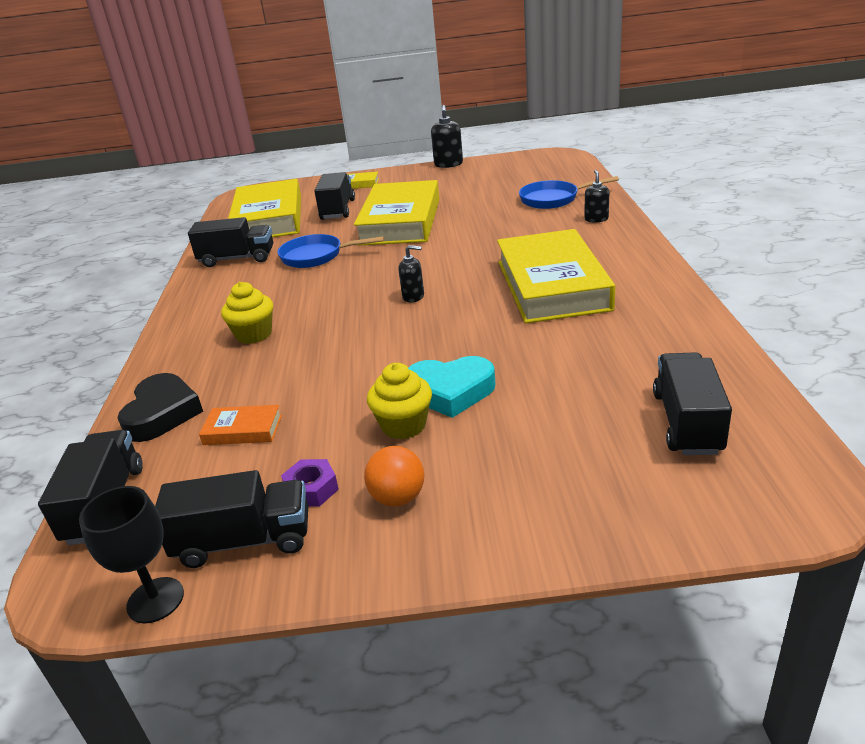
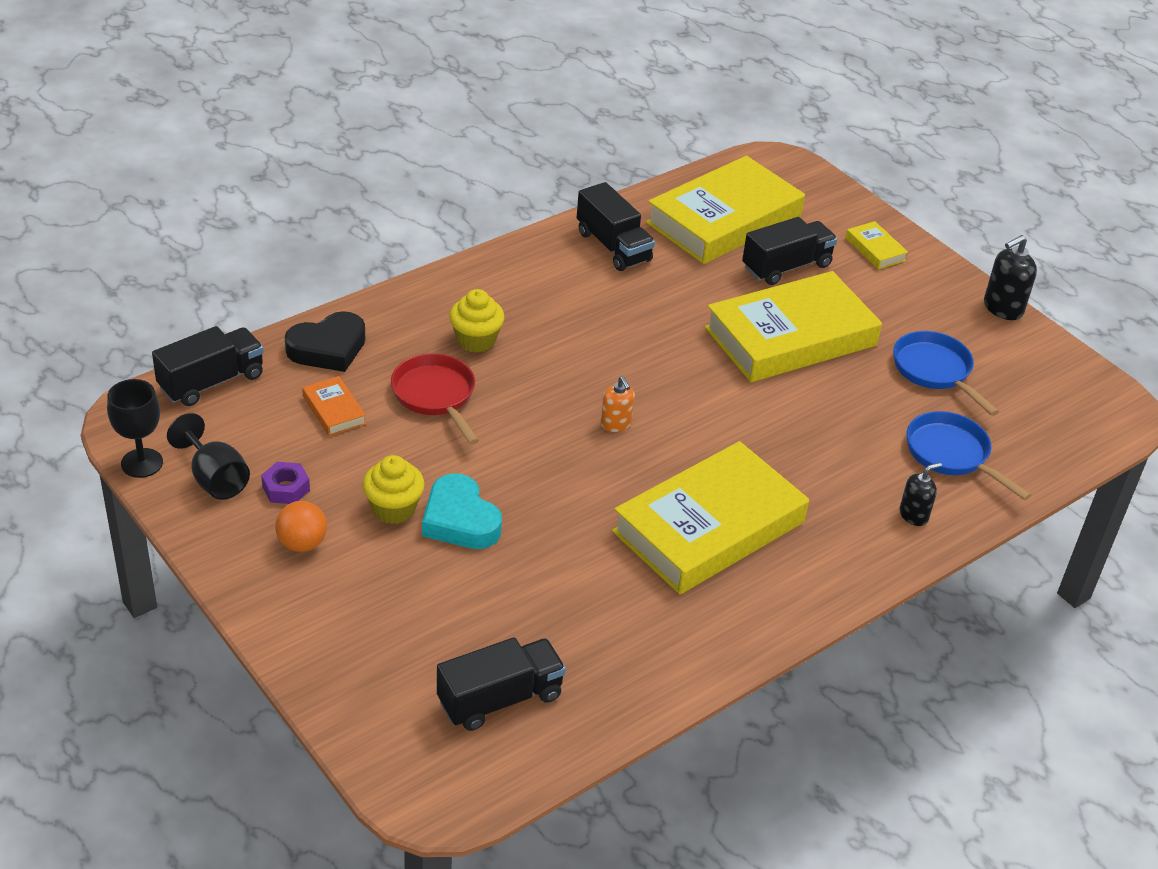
camera: 50 degrees right, 10 degrees up
(244, 541) = (214, 478): black truck -> black goblet
(292, 369) = (436, 396): none -> red pan
(316, 256) = (657, 306): blue pan -> blue pan (935, 371)
(413, 297) = (616, 424): black soap dispenser -> orange soap dispenser

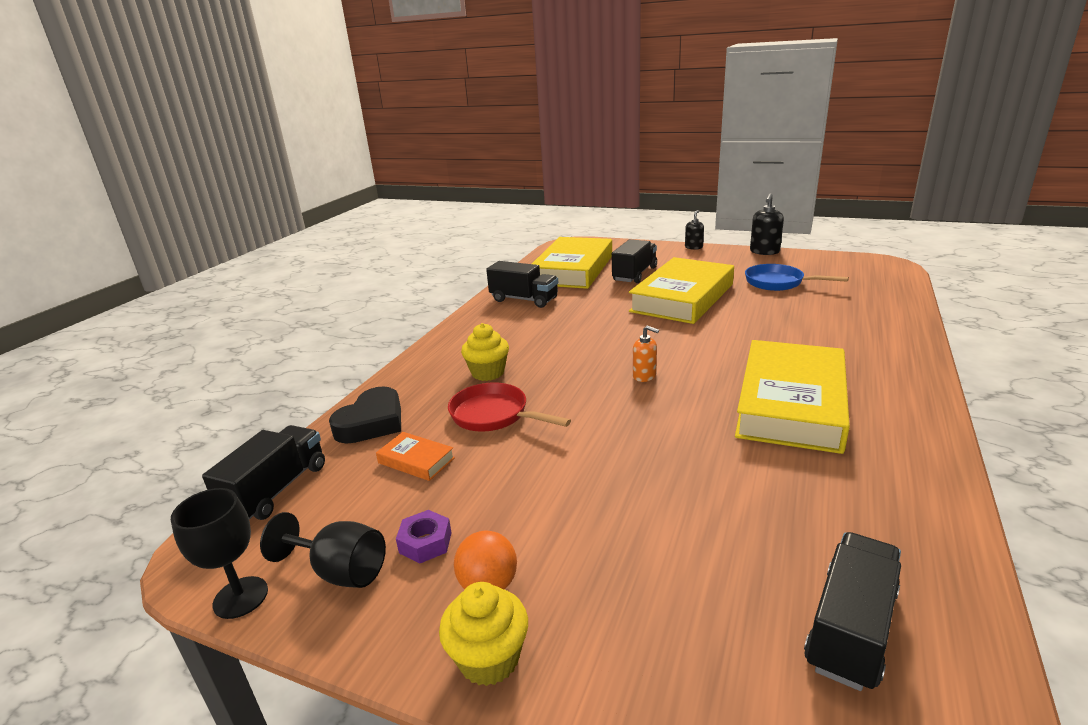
camera: 25 degrees left, 15 degrees down
(393, 509) = (546, 508): yellow cupcake -> yellow cupcake (489, 659)
(460, 520) = (612, 488): turquoise heart -> none
(875, 249) = (668, 254): yellow book -> none
(913, 515) = (886, 342): black soap dispenser -> black soap dispenser (693, 247)
(951, 455) = (851, 309): blue pan -> none

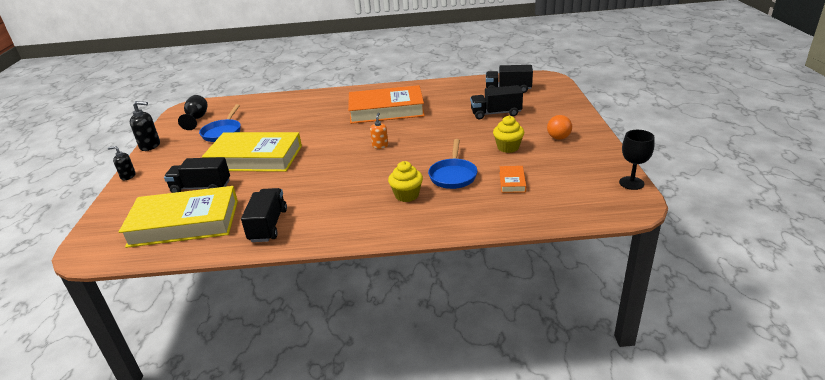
camera: 115 degrees left, 5 degrees up
(276, 490) = (577, 212): black truck -> black truck (496, 113)
(340, 571) = (592, 168): black goblet -> black goblet (197, 119)
(372, 422) = (495, 213): black heart -> none
(425, 542) = (556, 157): purple nut -> none
(489, 659) = (583, 128): yellow cupcake -> yellow cupcake (508, 147)
(494, 415) = (453, 175): red pan -> blue pan
(791, 403) = (386, 110): yellow book -> orange book

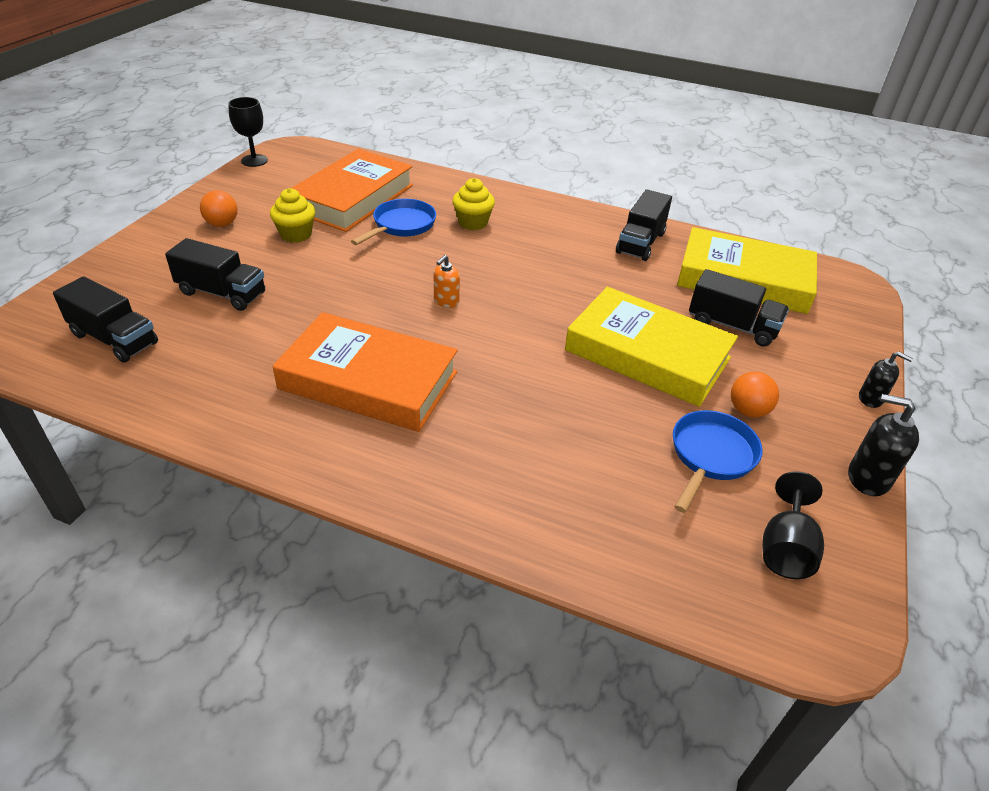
camera: 160 degrees left, 10 degrees up
(201, 152) = (748, 411): none -> orange ball
(512, 182) = (353, 198): orange book -> orange book, size x2.45

